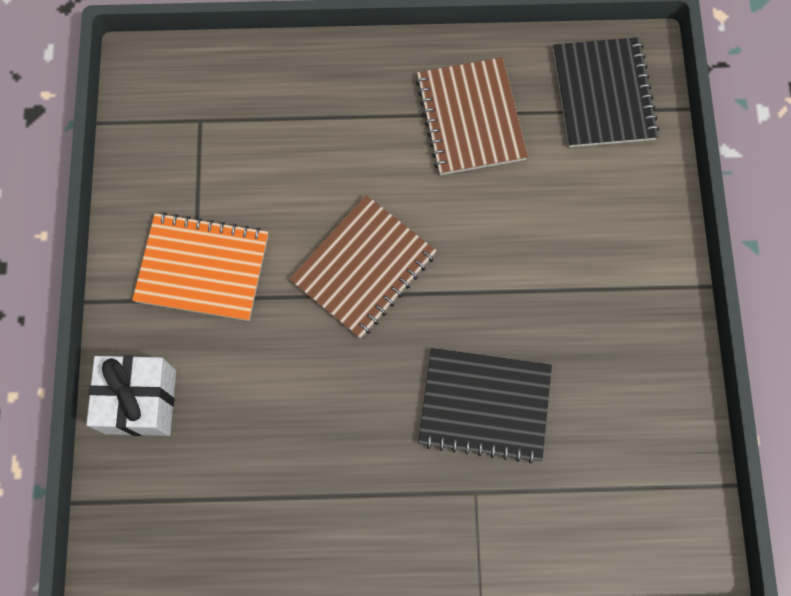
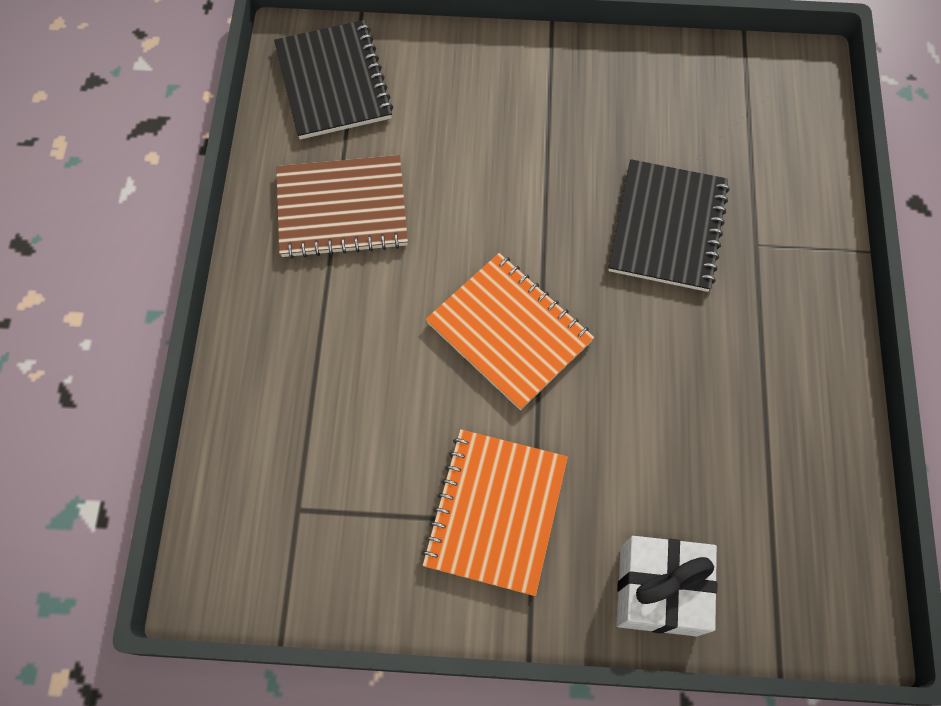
camera: 85 degrees left, 5 degrees down
(364, 268) = (509, 332): brown notebook -> orange notebook
(603, 94) = (333, 82): black notebook -> black notebook turned 75 degrees clockwise

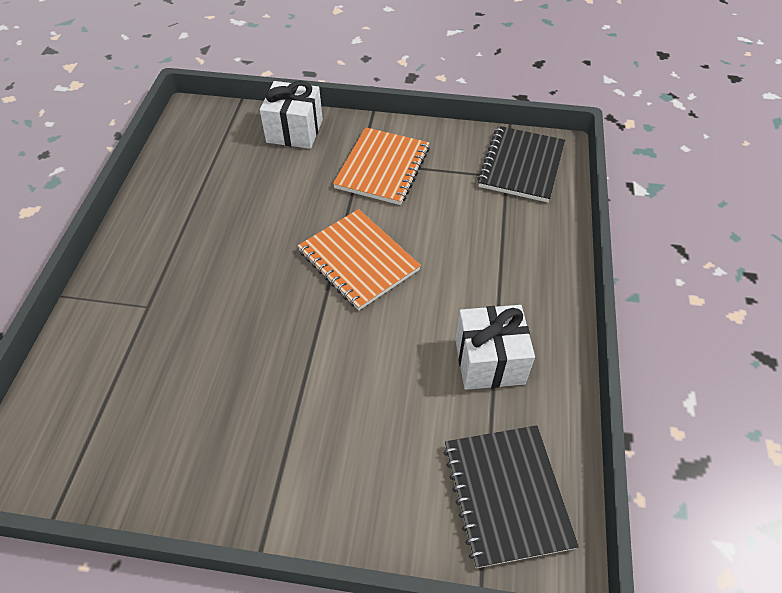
camera: 175 degrees left, 15 degrees down
(342, 209) = (489, 361): brown notebook -> white gift
(667, 227) = (213, 325): black notebook -> black notebook (521, 166)

